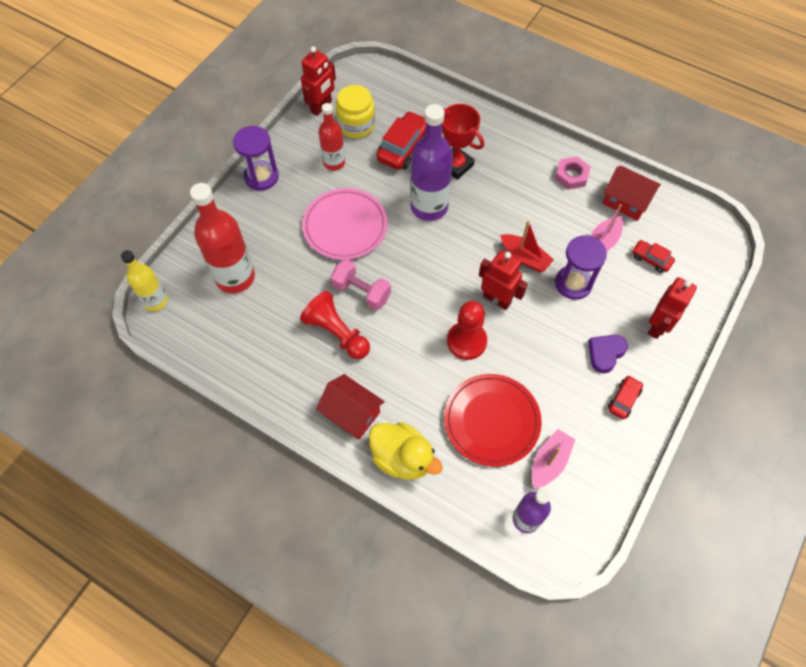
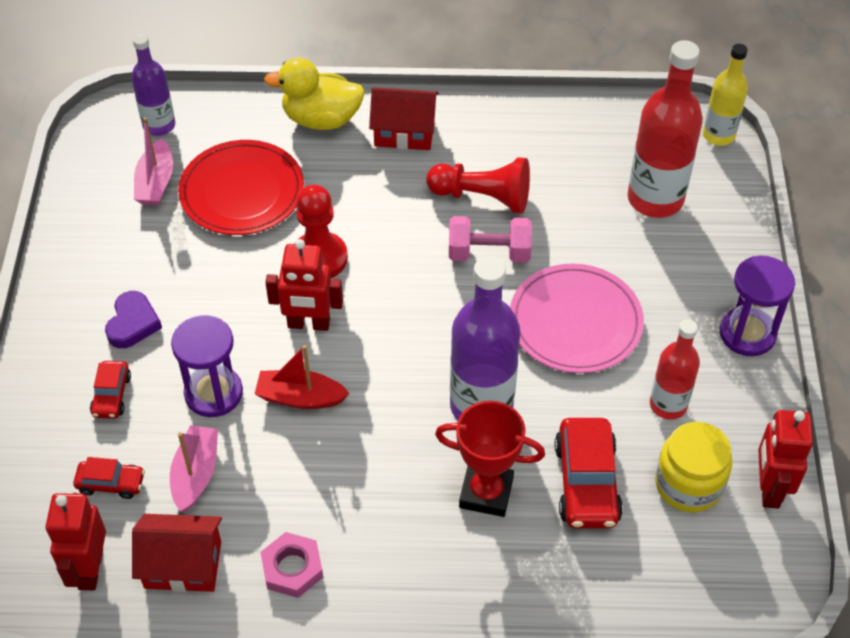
camera: 150 degrees right, 10 degrees down
(623, 399) = (90, 281): red car -> red car (112, 395)
(658, 326) = (71, 389): red robot -> red robot (90, 569)

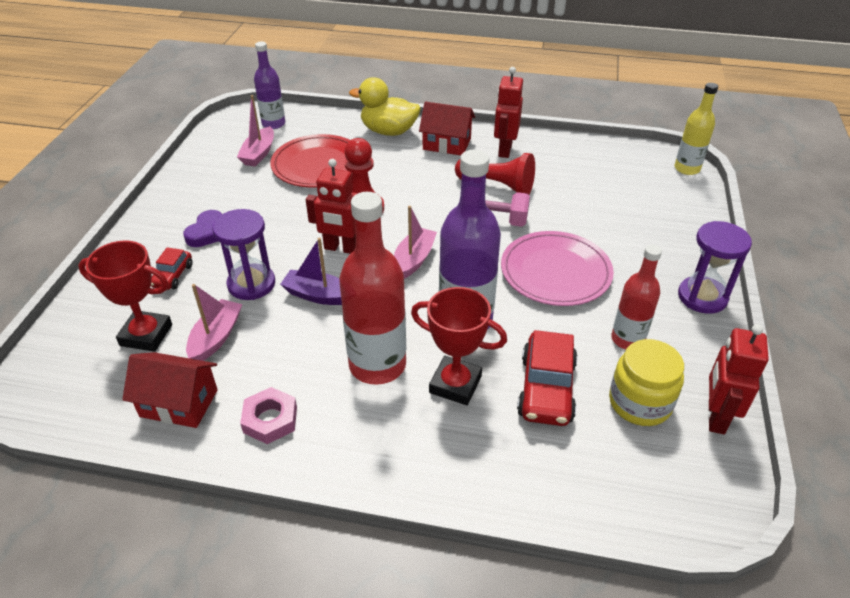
camera: 10 degrees right, 10 degrees down
(90, 569) = (101, 395): red robot -> red robot (504, 150)
(111, 483) = (146, 335): red car -> red trophy
(300, 397) = (318, 295): red boat -> purple boat
(402, 328) = (414, 259): none -> pink boat
(655, 199) = (632, 201): red bottle -> red bottle (377, 365)

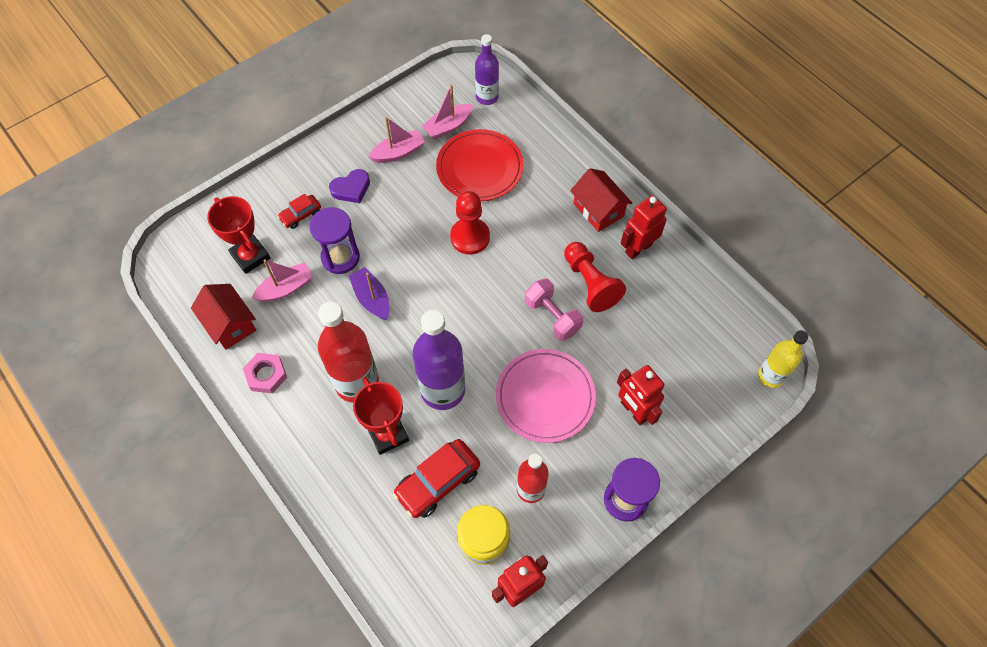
camera: 40 degrees right, 20 degrees up
(341, 248) = (422, 266): red robot -> red robot (633, 411)
(388, 131) = (566, 164): yellow duck -> none
(414, 259) = (460, 312): pink boat -> pink boat (398, 152)

